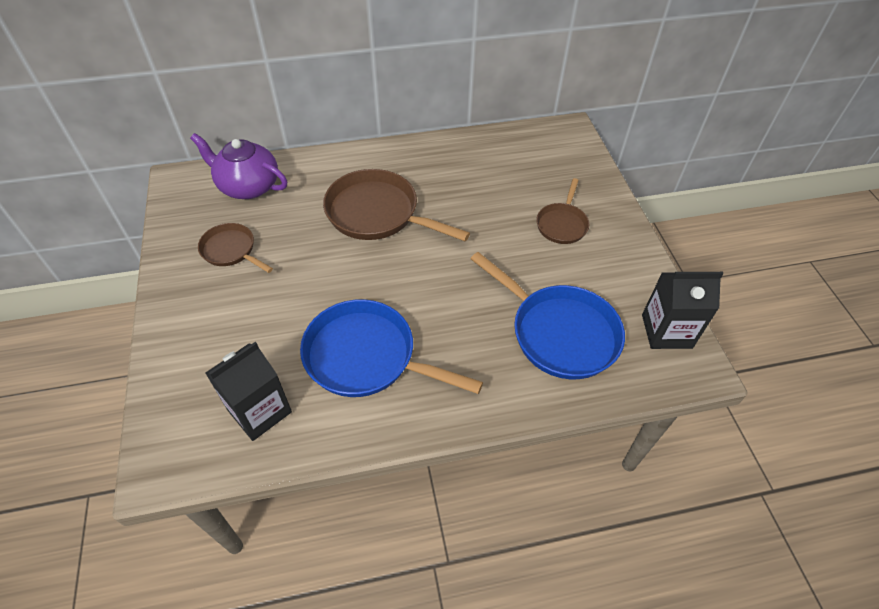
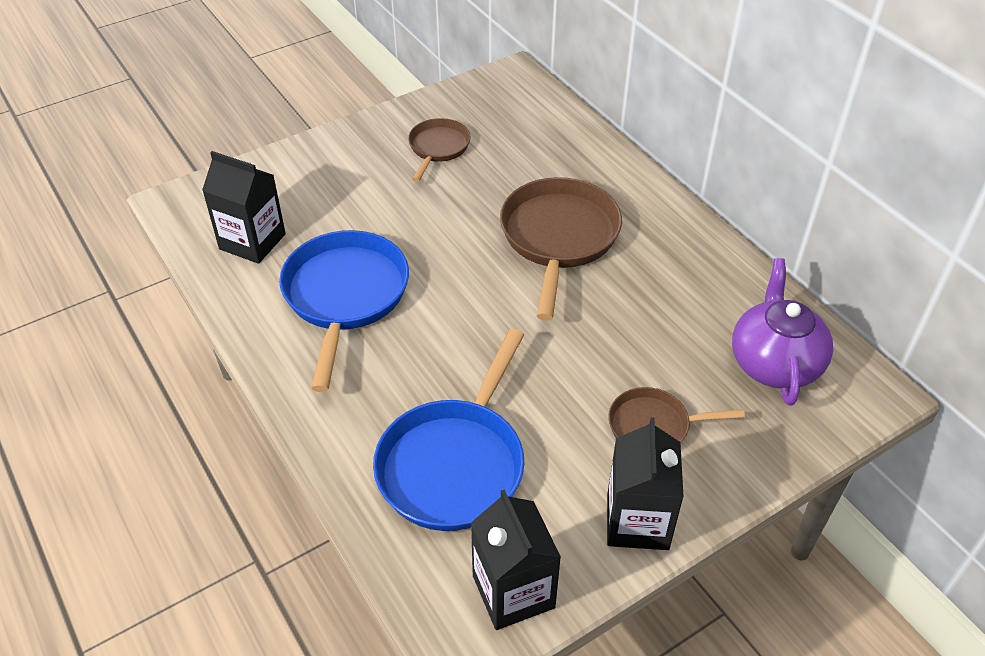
camera: 70 degrees right, 5 degrees down
(248, 186) = (536, 124): purple teapot -> purple teapot (774, 363)
(629, 256) = (637, 521): none -> black carton

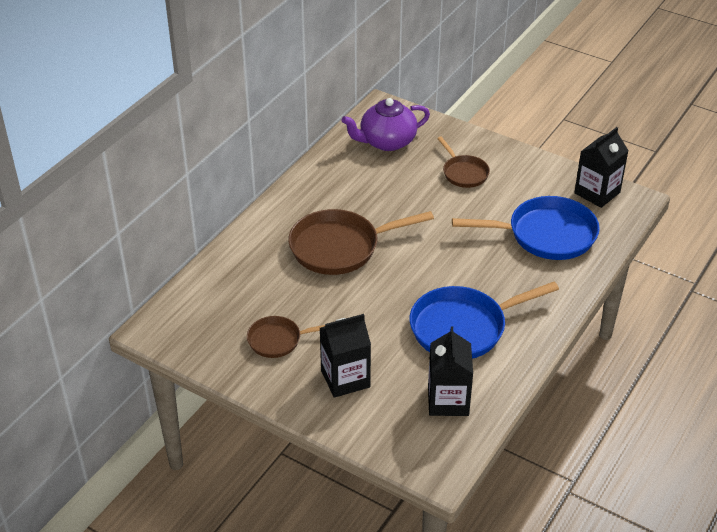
camera: 115 degrees left, 5 degrees down
(637, 521) = (526, 165): black carton -> black carton (345, 379)

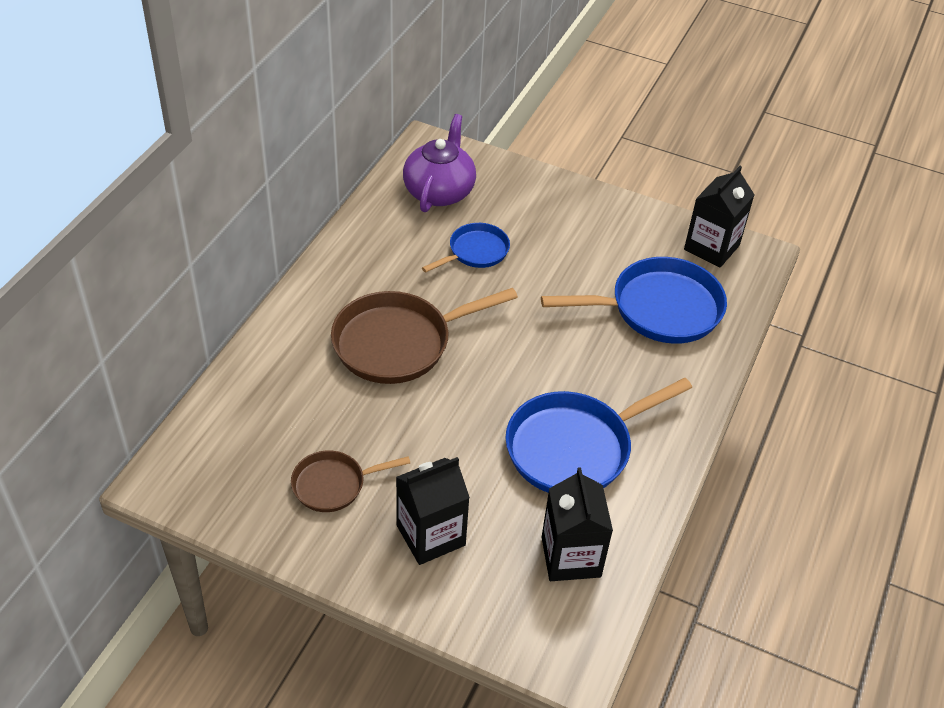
camera: 10 degrees left, 5 degrees up
(387, 142) = (439, 191): purple teapot -> purple teapot turned 135 degrees clockwise
(408, 186) = (475, 252): none -> blue pan
(464, 173) = (543, 229): brown pan -> none

